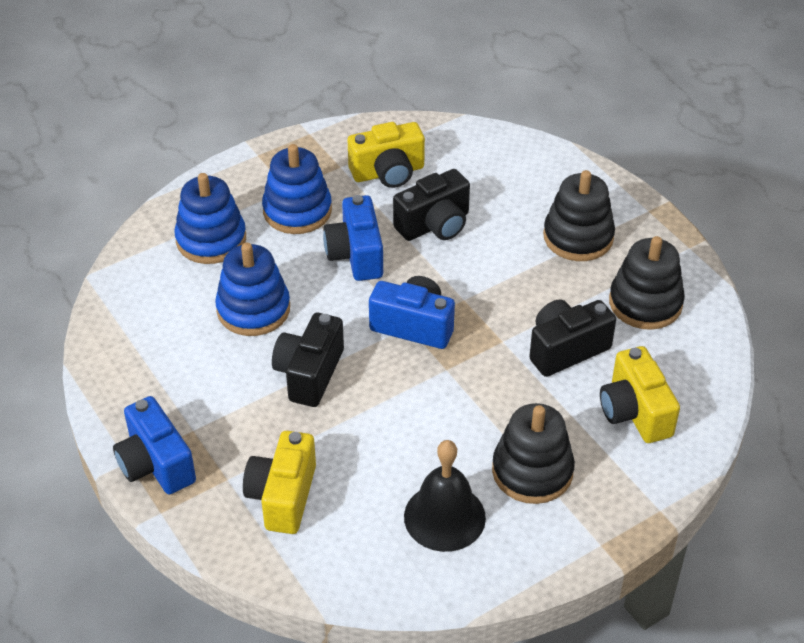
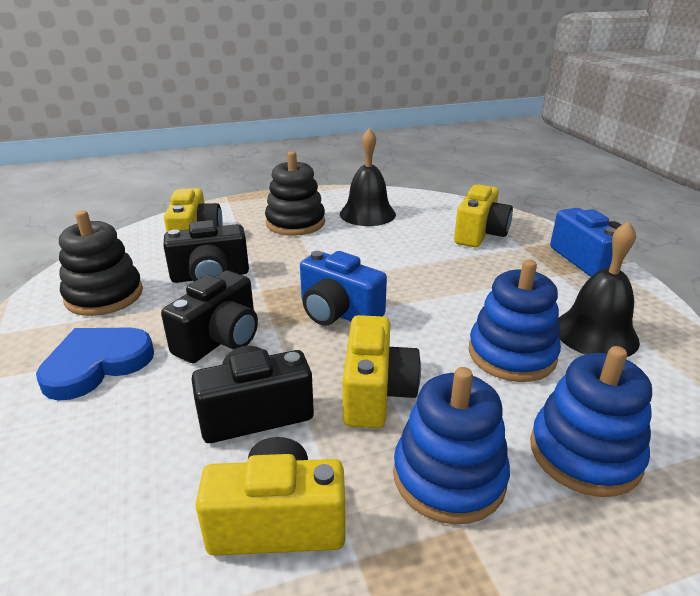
camera: 165 degrees left, 15 degrees down
(176, 347) = (595, 333): none -> black bell
(309, 373) = (452, 294): black camera -> black camera (220, 339)
(356, 255) = (376, 393): blue camera -> yellow camera
(578, 237) = (96, 364): black stacking toy -> blue heart

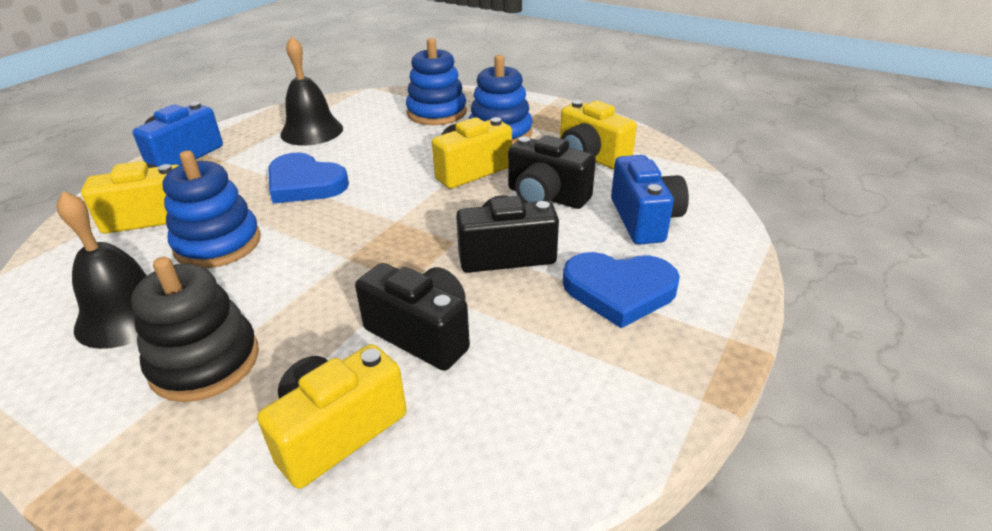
camera: 130 degrees left, 5 degrees up
(104, 295) = (552, 383): black stacking toy -> none
(338, 313) = (398, 223): blue camera -> blue camera (644, 219)
(463, 295) = (305, 184): none -> blue heart
(511, 354) = (370, 147): blue stacking toy -> blue stacking toy (218, 244)

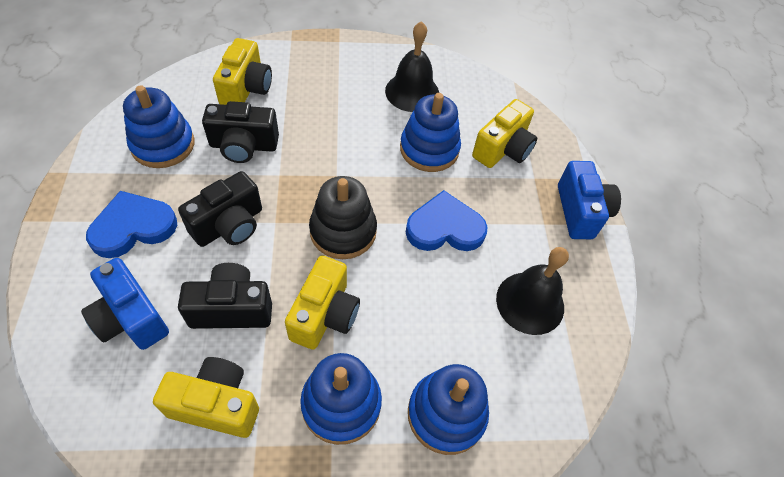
camera: 140 degrees right, 20 degrees up
(205, 362) = (340, 89): black stacking toy -> black stacking toy (343, 231)
(536, 383) = (163, 145): none -> blue stacking toy

